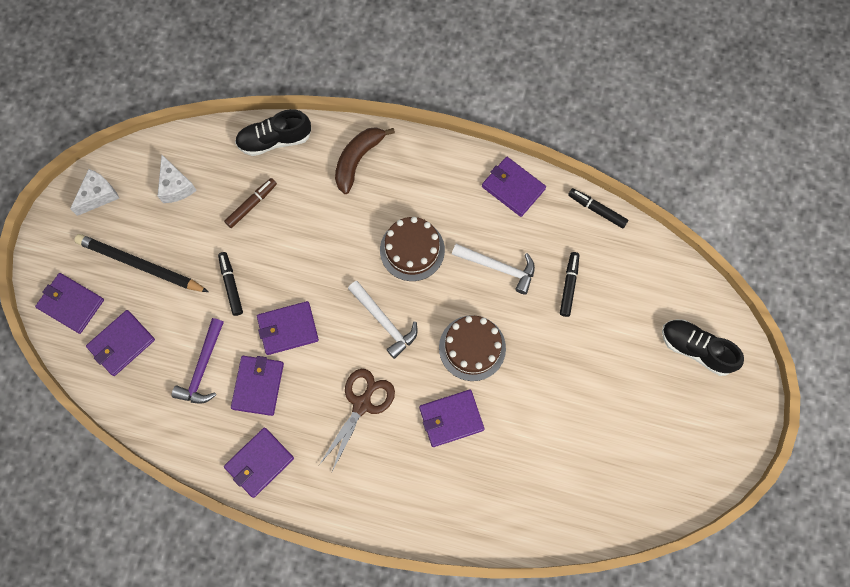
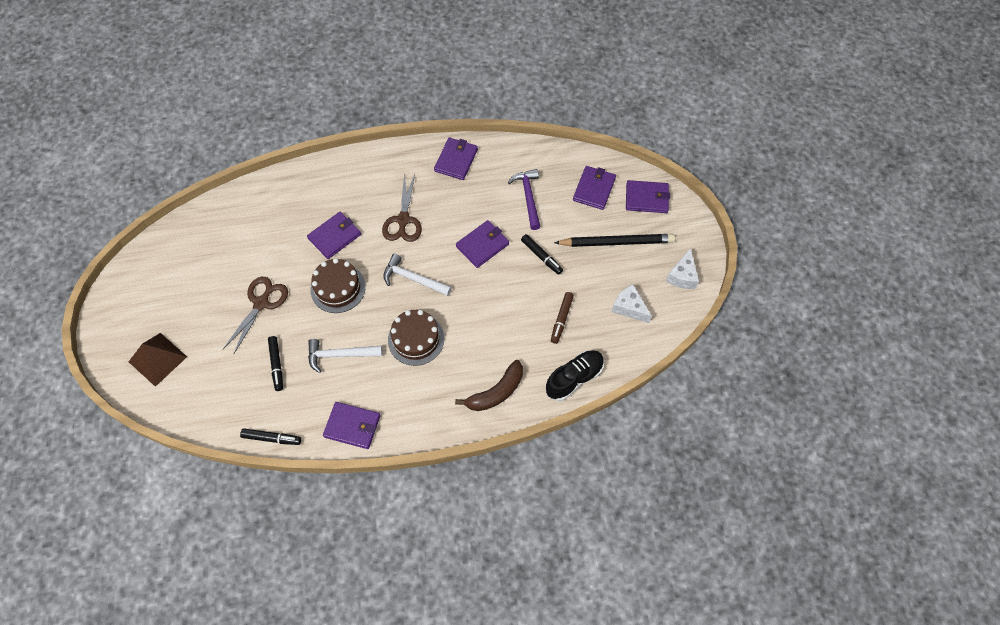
camera: 155 degrees right, 10 degrees down
(258, 386) = (483, 202): purple wallet -> none
(358, 160) = (496, 392): brown banana -> brown banana turned 45 degrees clockwise
(564, 367) = (261, 303): none -> brown scissors
(696, 349) = (157, 359): black shoe -> brown pyramid

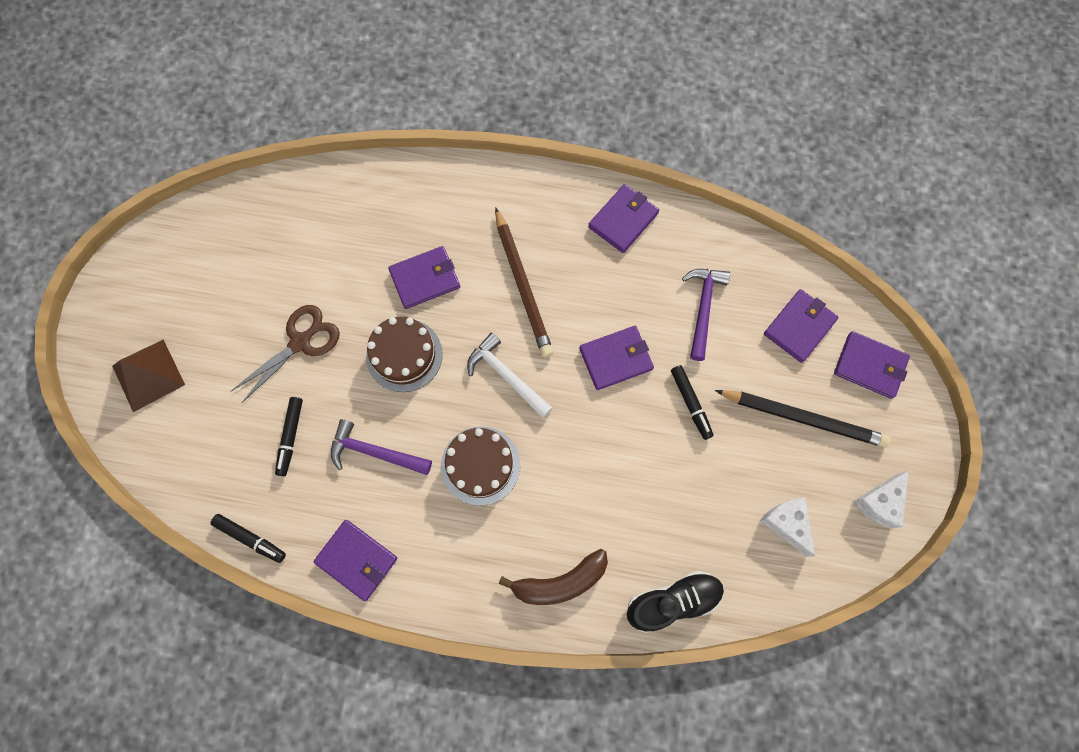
camera: 20 degrees right, 10 degrees up
(340, 355) = (375, 452): white hammer -> purple hammer
(403, 220) = (522, 285): brown scissors -> brown pencil
(561, 319) = (685, 507): brown marker -> none

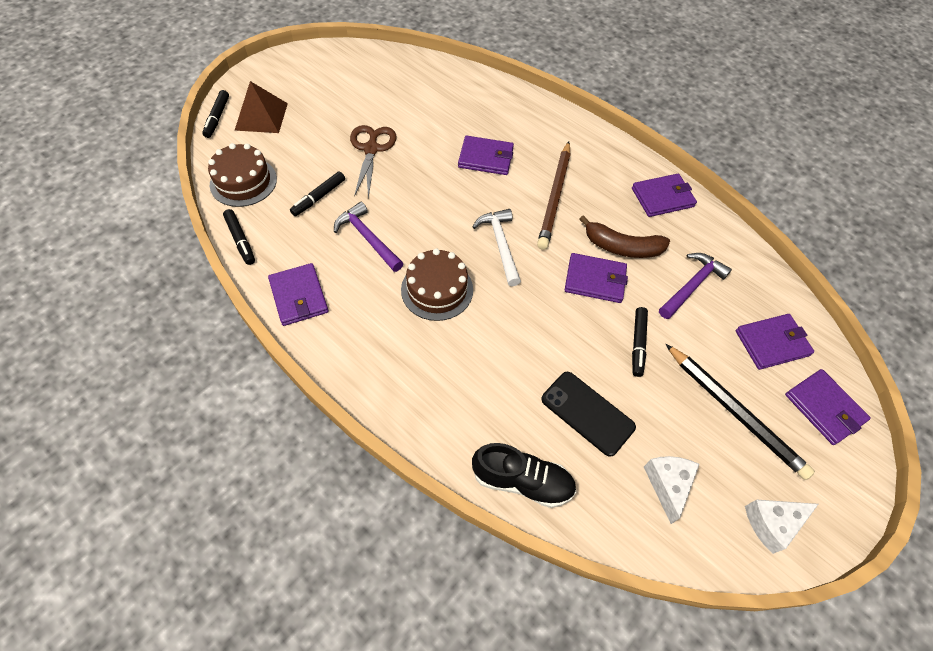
camera: 30 degrees right, 15 degrees down
(100, 408) = (217, 118): none -> black marker
(300, 342) = (371, 149): brown scissors -> brown scissors turned 75 degrees counterclockwise
(404, 355) = (435, 193): brown cake -> brown cake (243, 182)
(560, 582) = (437, 405): brown banana -> brown banana (622, 247)
(687, 501) = (587, 413): none -> black phone

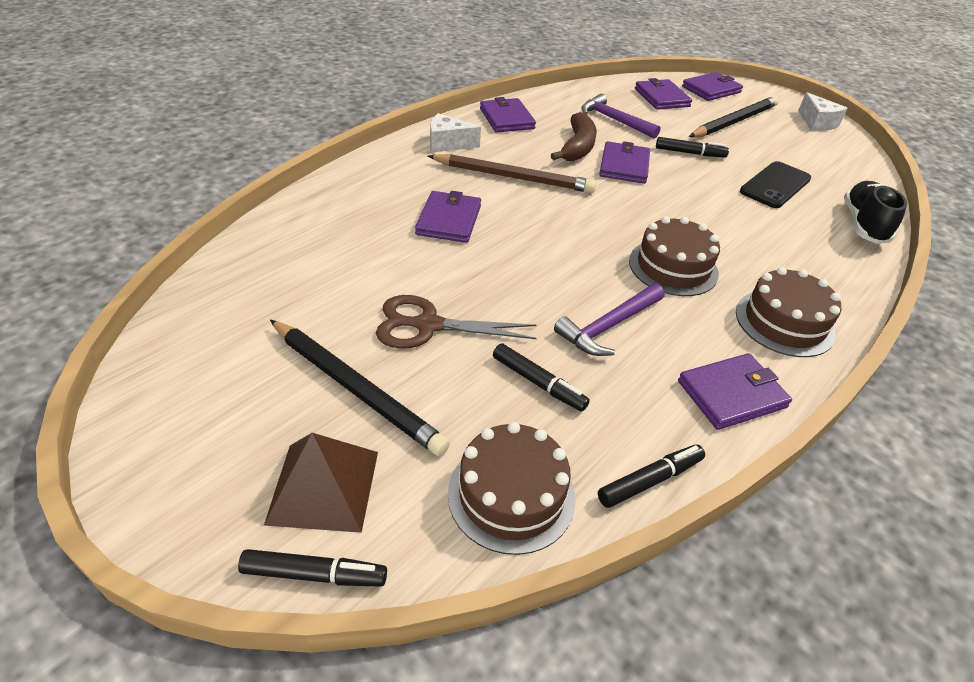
camera: 90 degrees left, 15 degrees down
(322, 122) = (355, 388): none -> black pencil
(369, 352) = (784, 322): none -> brown cake
(500, 245) = (593, 218): white hammer -> none
(668, 485) = (816, 157): white cheese -> white cheese (448, 144)

